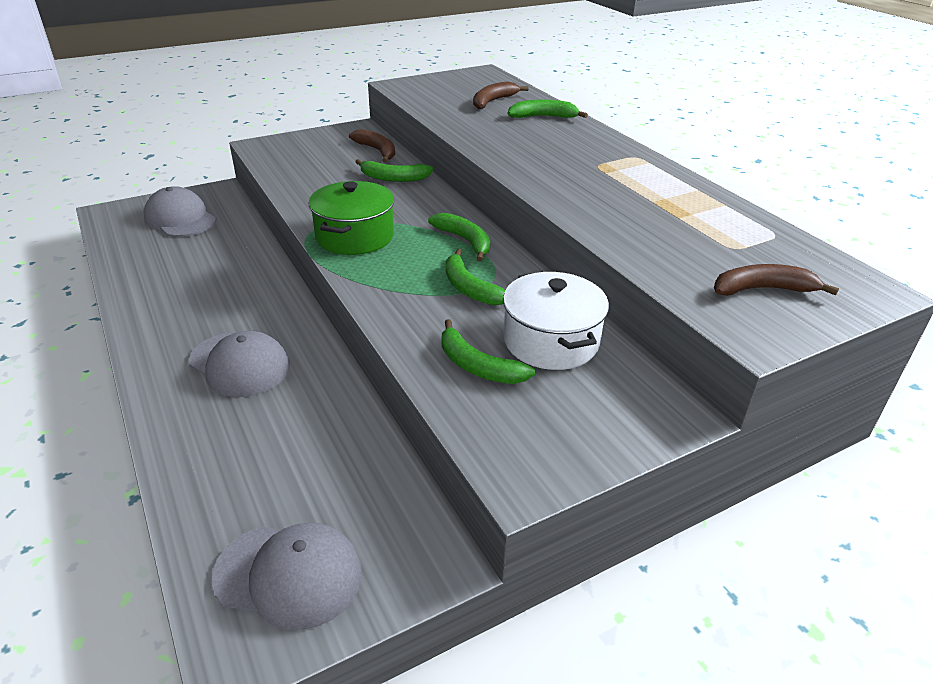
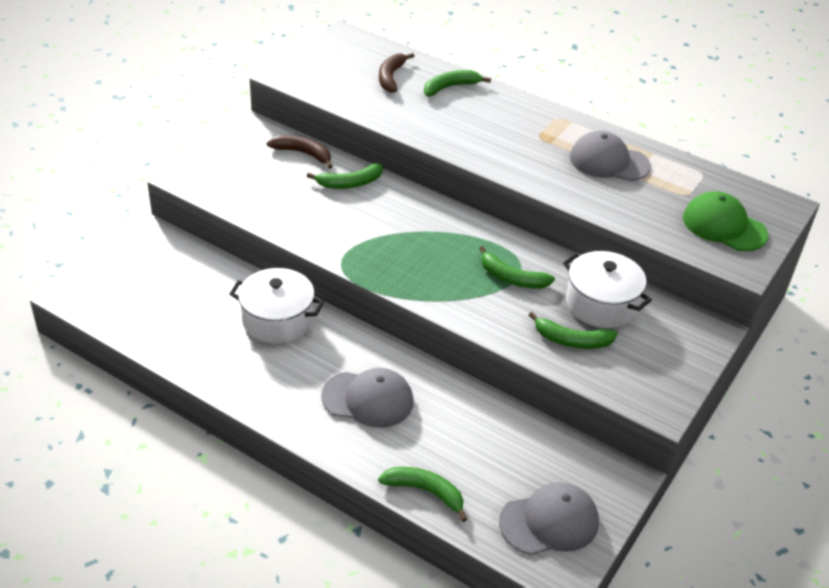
camera: 30 degrees left, 5 degrees up
(180, 219) = (155, 280): grey cap -> grey cap (609, 162)
(239, 274) = (277, 320): none -> white pot
(355, 236) = (382, 258): green pot -> none
(465, 241) = (469, 234): green banana -> green banana (425, 492)
(762, 289) = (724, 226): brown banana -> green cap

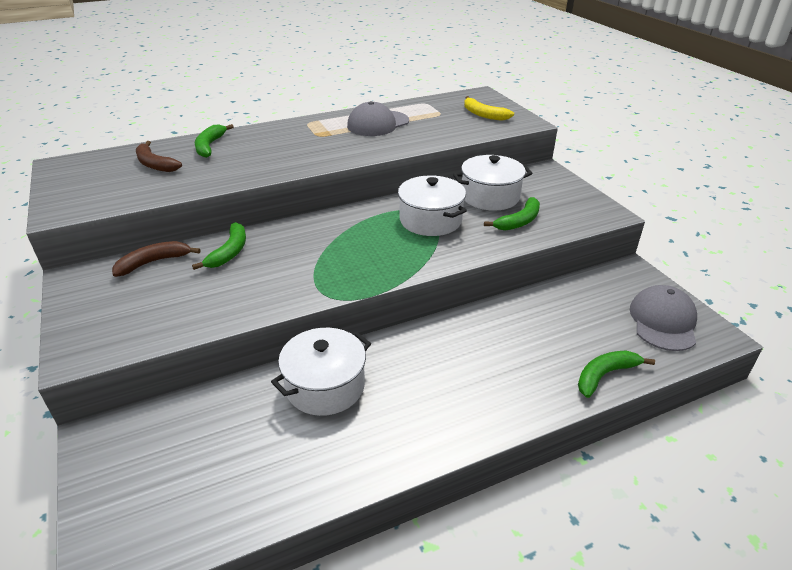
camera: 55 degrees left, 5 degrees down
(368, 399) = (475, 366): grey cap -> none
(511, 278) = (430, 220): green banana -> white pot
(724, 226) = (483, 114): green cap -> yellow banana

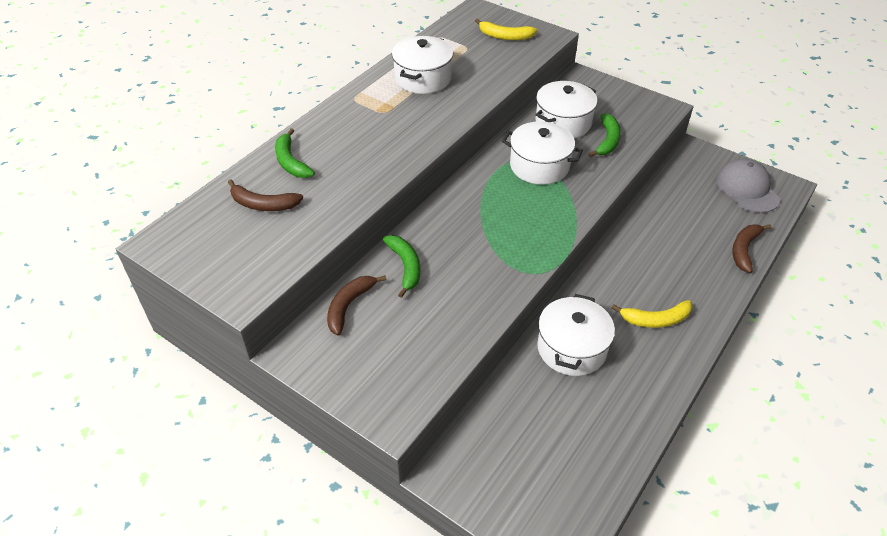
camera: 30 degrees left, 10 degrees up
(378, 124) = (423, 78): grey cap -> white pot
(436, 398) = (655, 319): none -> yellow banana
(605, 375) = (744, 250): green banana -> brown banana

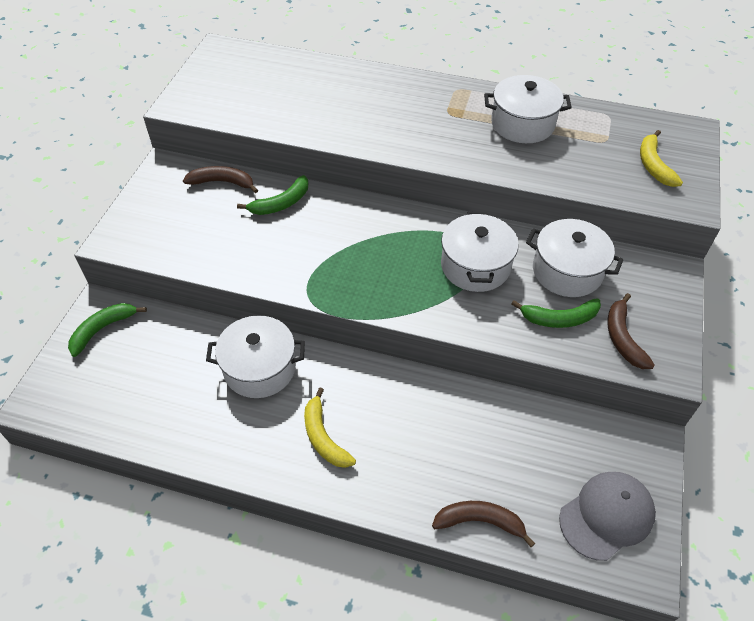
camera: 70 degrees right, 5 degrees up
(263, 204) = (283, 83): brown banana -> brown banana (622, 338)
(291, 162) = (344, 80): green banana -> green banana (103, 329)

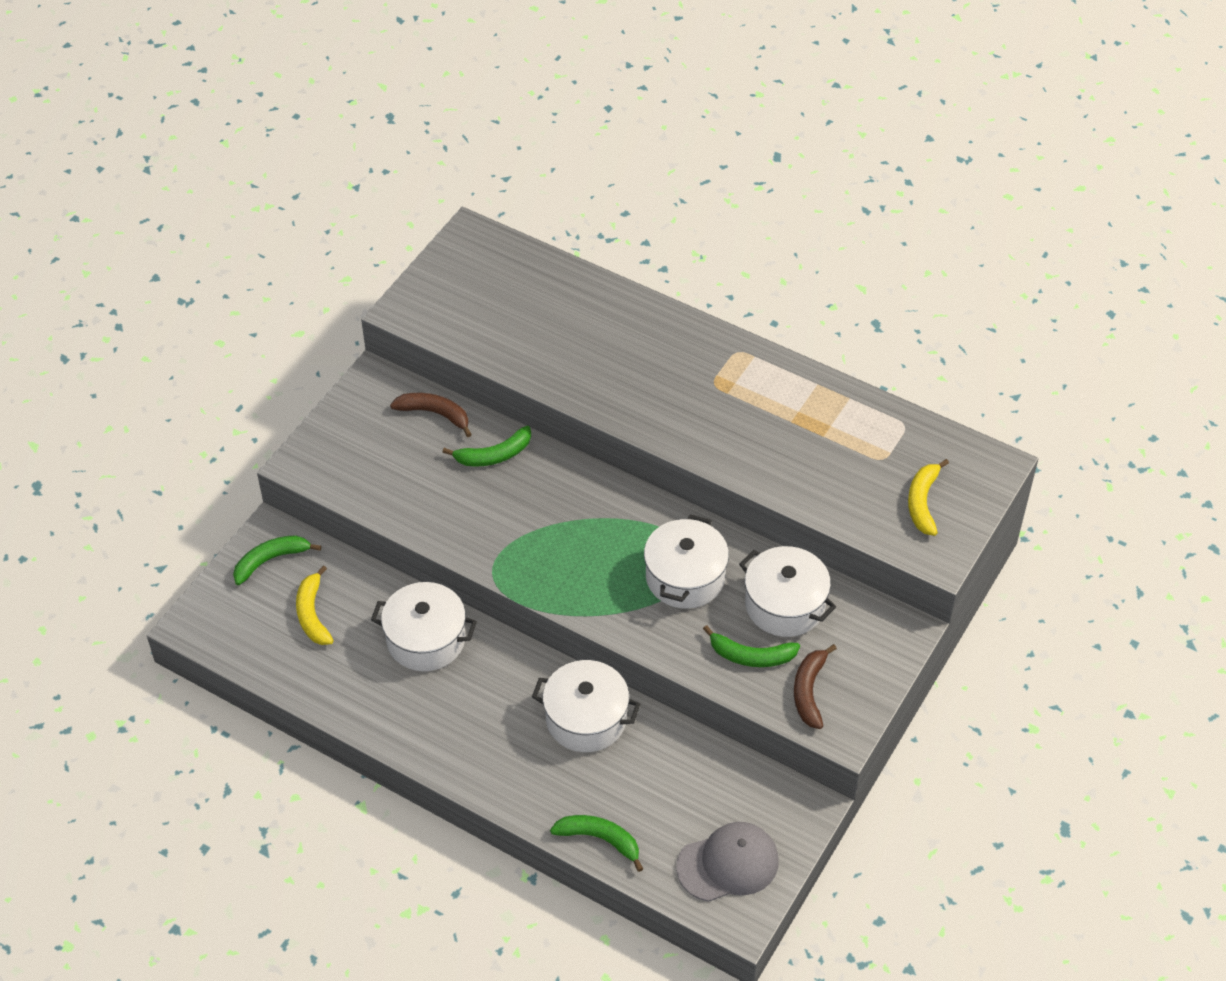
camera: 15 degrees right, 0 degrees up
(324, 437) = (472, 725): yellow banana -> yellow banana (312, 614)
(480, 522) = (600, 839): brown banana -> green banana
(522, 124) = (795, 416): white pot -> white pot (586, 718)

